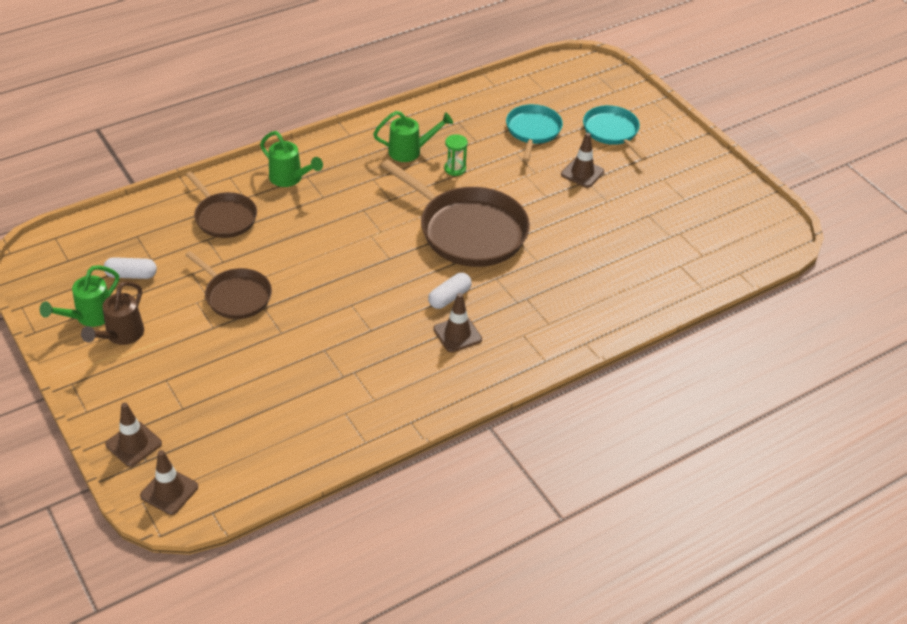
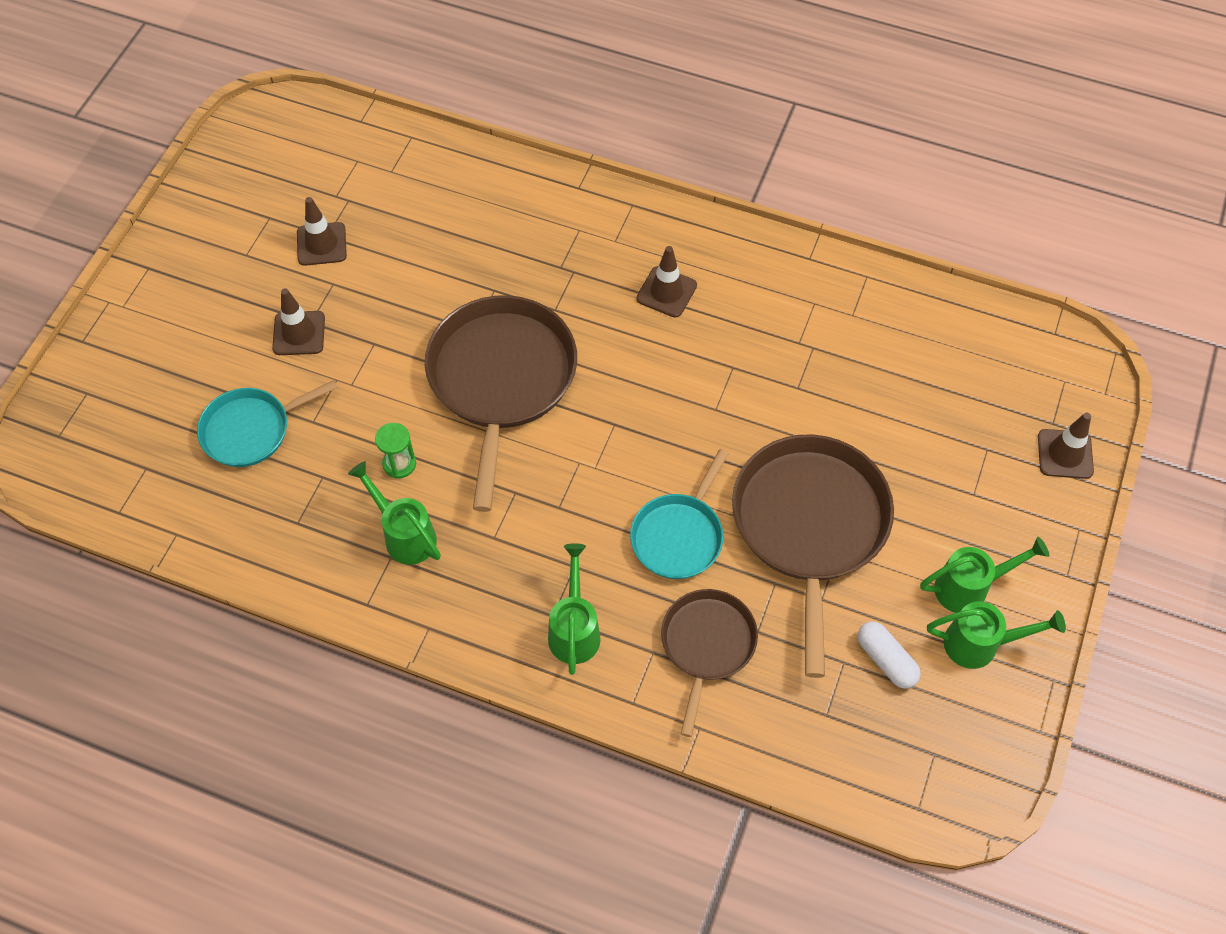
camera: 125 degrees left, 15 degrees up
(120, 336) = (970, 587): brown watering can -> green watering can
(169, 491) = (1074, 382): brown traffic cone -> brown traffic cone (321, 244)
(236, 296) = (810, 525): brown pan -> brown pan, size x1.74
(449, 297) = (622, 331): white capsule -> none
(612, 132) = (186, 348): turquoise pan -> turquoise pan (679, 536)

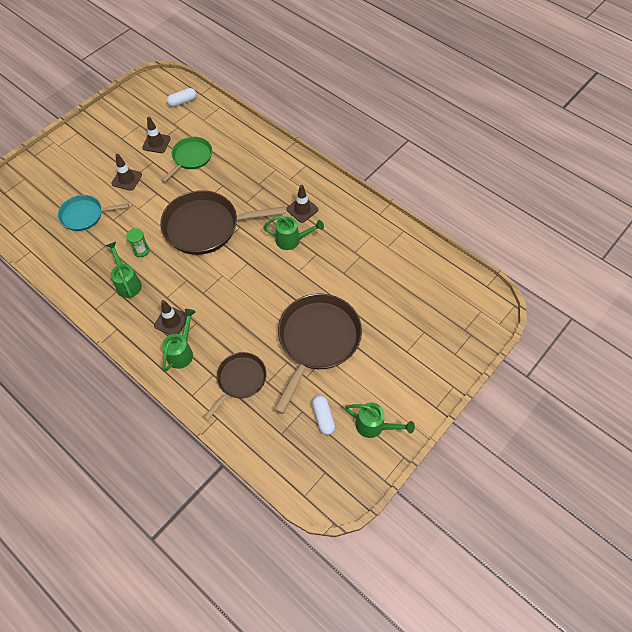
camera: 20 degrees right, 0 degrees up
(332, 147) = (182, 102): none -> white capsule
(405, 253) = (191, 157): none -> green pan
(501, 379) = (206, 226): brown pan -> brown pan turned 120 degrees counterclockwise
(679, 536) = (252, 324): turquoise pan -> none
(970, 587) = (383, 396): green watering can -> green watering can (292, 240)
(1065, 454) = (463, 347): brown traffic cone -> brown traffic cone (171, 321)

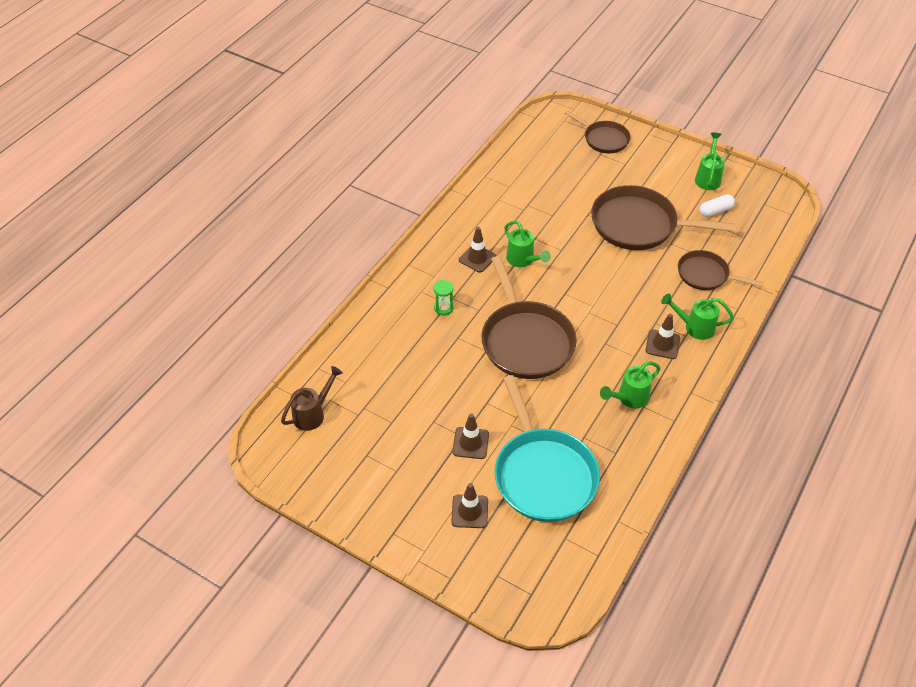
camera: 100 degrees left, 10 degrees down
(84, 215) = (543, 474): turquoise pan -> turquoise pan, size x1.74
(141, 250) = (579, 397): green hourglass -> green hourglass (443, 308)
(156, 143) = (398, 425): brown traffic cone -> brown traffic cone (469, 511)
(182, 102) = (313, 413): white capsule -> brown watering can
(191, 157) = (418, 380): green pan -> none
(292, 240) = (523, 260): green watering can -> green watering can turned 150 degrees clockwise
(447, 340) = (604, 139): none -> brown pan

